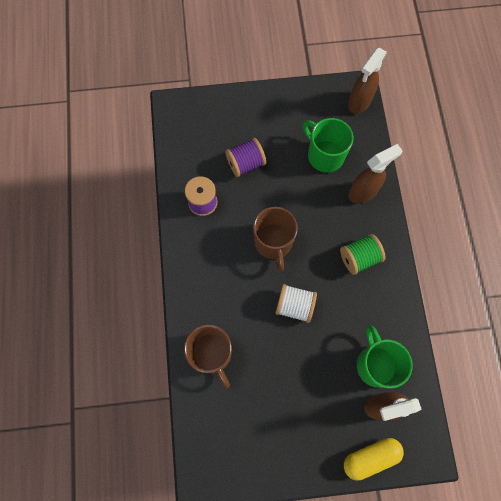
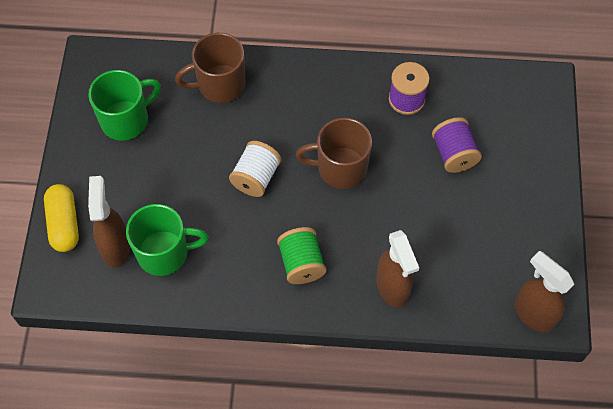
camera: 100 degrees right, 10 degrees down
(325, 155) = (454, 251): green mug -> green mug (126, 120)

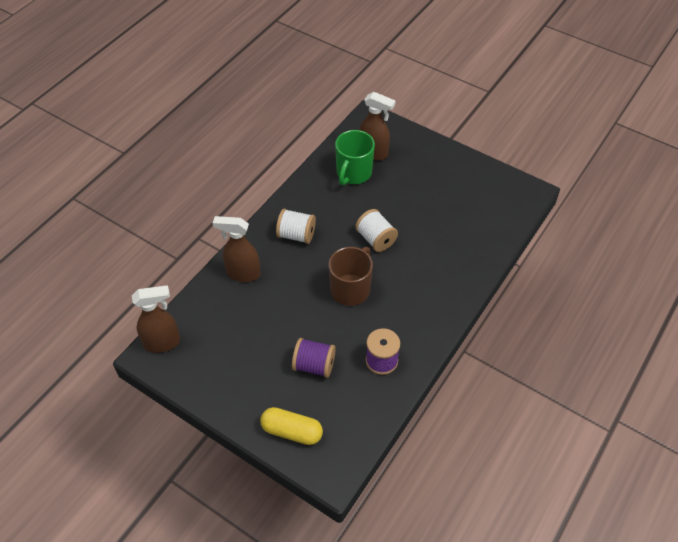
camera: 120 degrees right, 10 degrees down
(64, 224) = (406, 136): yellow capsule -> yellow capsule (292, 431)
(126, 120) = (466, 190): green mug -> none
(220, 84) = (466, 251): brown mug -> none
(301, 263) = (296, 235): green spool -> white spool

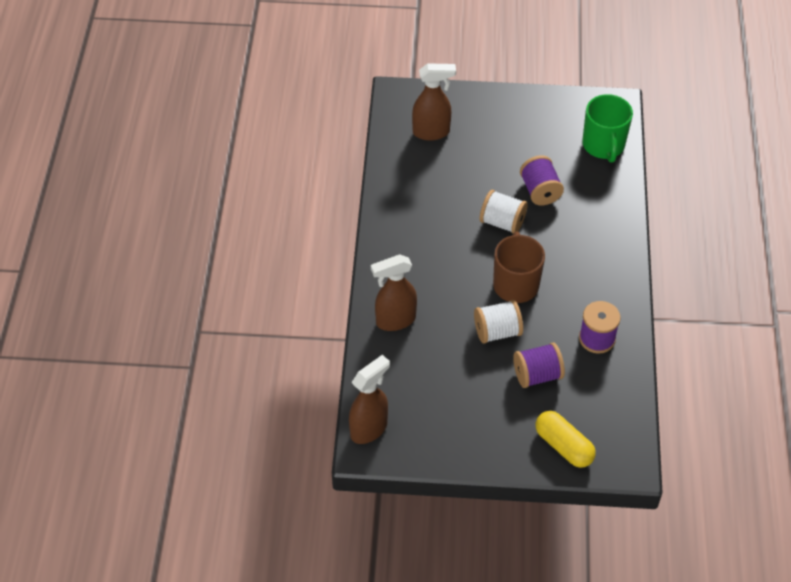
camera: 30 degrees left, 0 degrees up
(292, 431) = (563, 446): yellow capsule -> yellow capsule turned 60 degrees clockwise
(296, 235) = (418, 255): white spool -> white spool (497, 331)
(353, 173) = (427, 163): green mug -> green mug (603, 145)
(422, 229) = (540, 191): none -> purple spool

